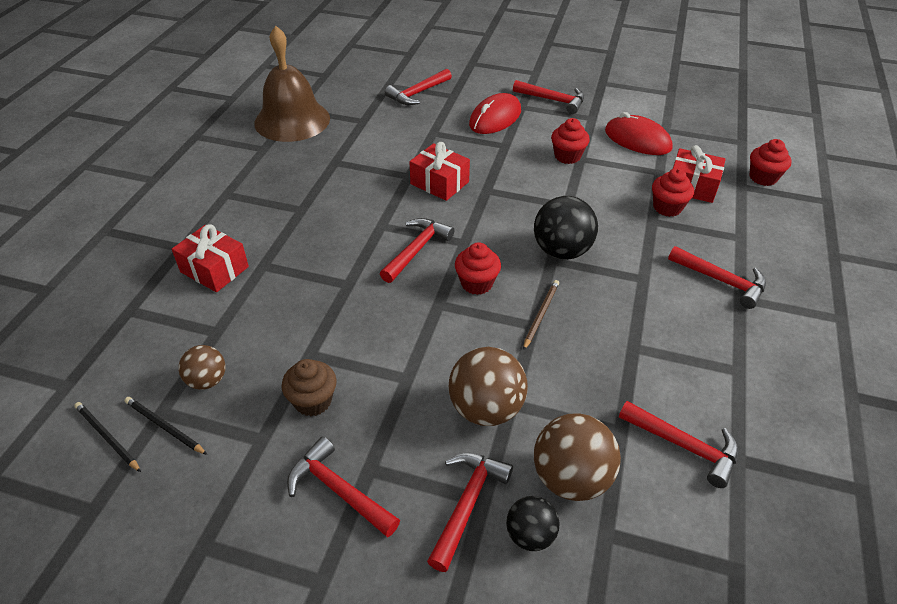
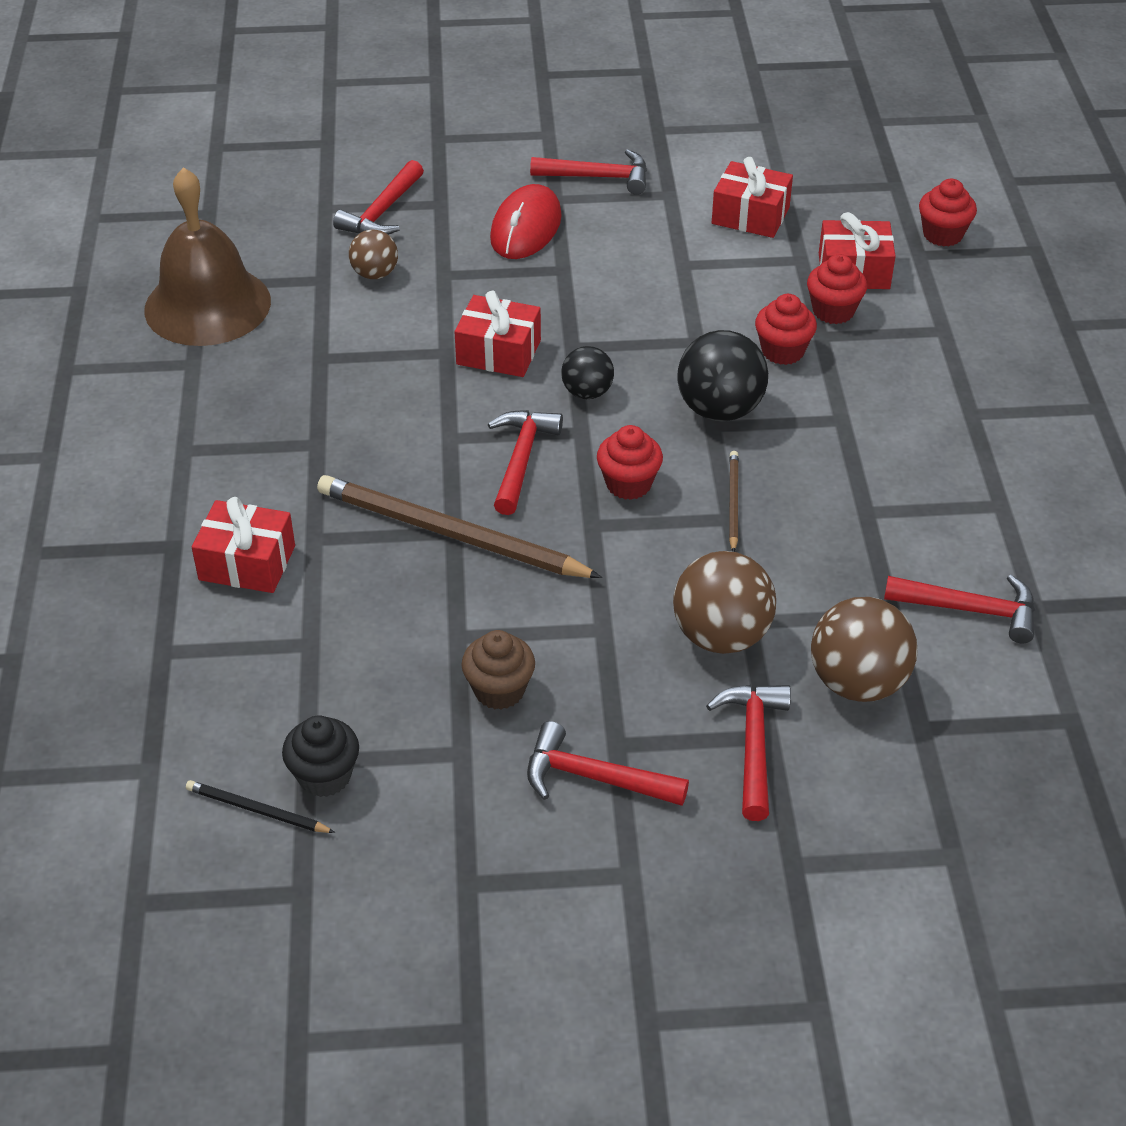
camera: 20 degrees left, 0 degrees up
(164, 426) = (324, 776): black pencil -> black cupcake
(207, 380) = (342, 706): brown ball -> brown ball (375, 274)
(345, 285) = (450, 534): none -> brown pencil
(530, 535) = (839, 754): black ball -> black ball (587, 392)
(567, 156) = (662, 265): red cupcake -> red cupcake (782, 351)
(637, 140) = (750, 215): red mouse -> red gift
(721, 281) = (940, 397): red hammer -> none

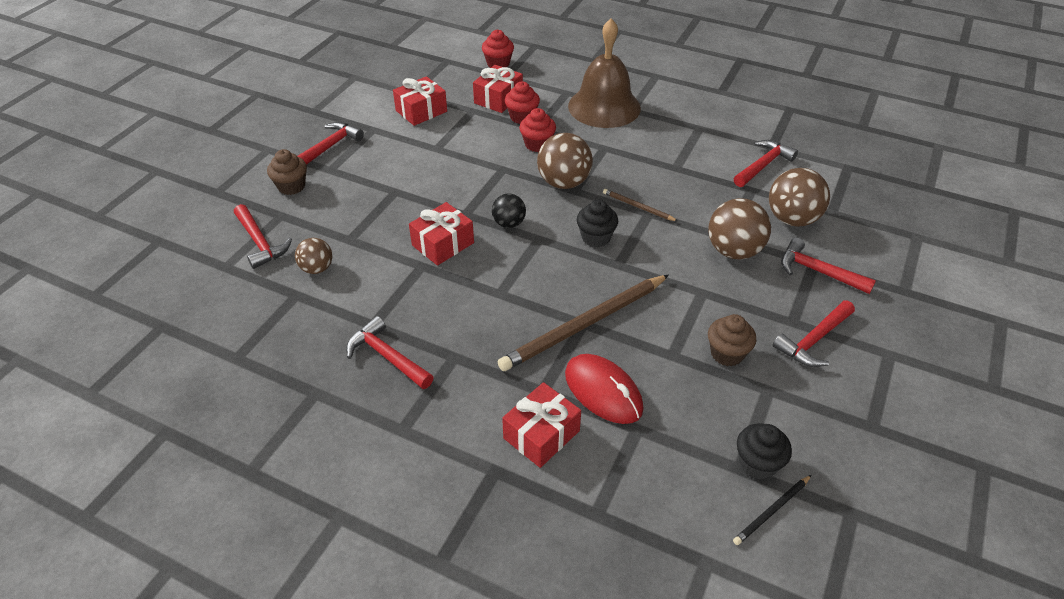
camera: 60 degrees left, 0 degrees up
(207, 305) = (262, 362): brown bell -> brown bell (604, 106)
(497, 186) = (291, 186): none -> brown cupcake
(521, 459) = (543, 271): red hammer -> red hammer (387, 357)
(526, 228) = (343, 190): red mouse -> red mouse (603, 391)
(628, 484) = (596, 237): red cupcake -> black cupcake
(719, 409) = (564, 183): black ball -> brown ball

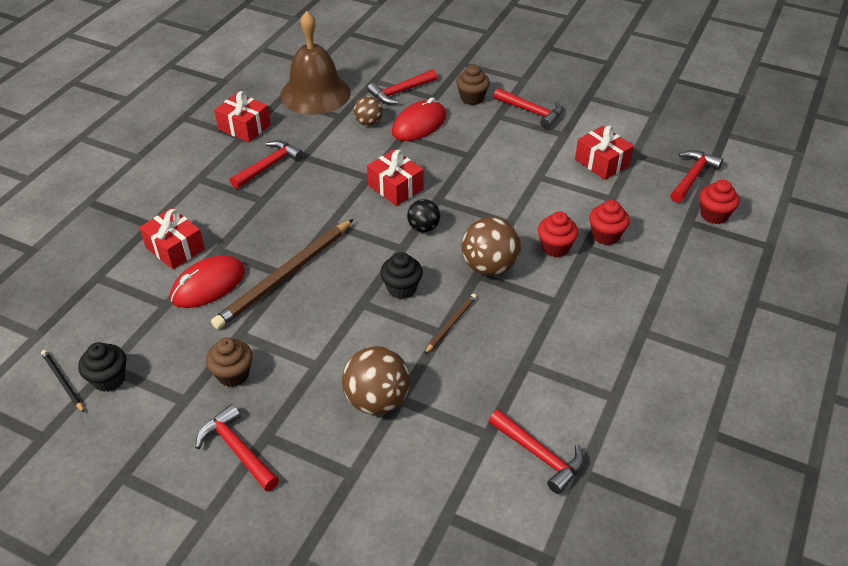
camera: 90 degrees right, 0 degrees up
(331, 227) = (419, 124): none -> red mouse
(498, 99) = (638, 216): red gift -> red gift (244, 127)
(584, 325) = (285, 276): brown pencil -> brown pencil turned 105 degrees counterclockwise
(604, 106) = (642, 305): brown bell -> brown bell (315, 93)
(792, 219) = (431, 467): brown ball -> none
(818, 271) = (338, 476): red hammer -> red hammer (692, 177)

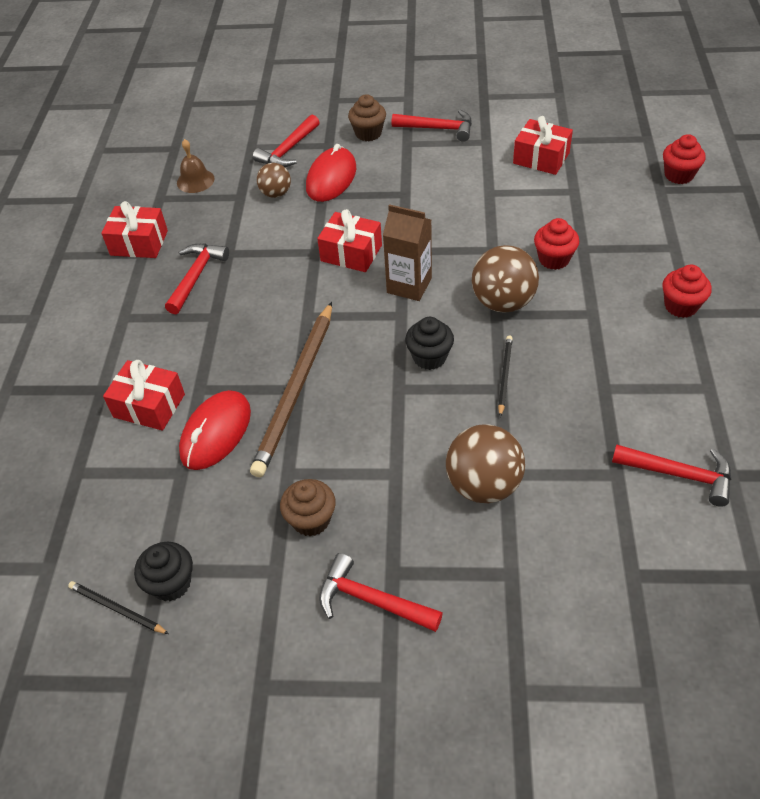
camera: 20 degrees left, 5 degrees up
(315, 93) = (195, 180): brown bell -> brown bell, size x0.46
(423, 228) = (409, 285): black ball -> brown carton
(451, 324) = (505, 375): brown pencil -> black pencil
(606, 235) = (593, 230): red cupcake -> red cupcake (681, 306)
(692, 177) = (635, 144): red hammer -> none

